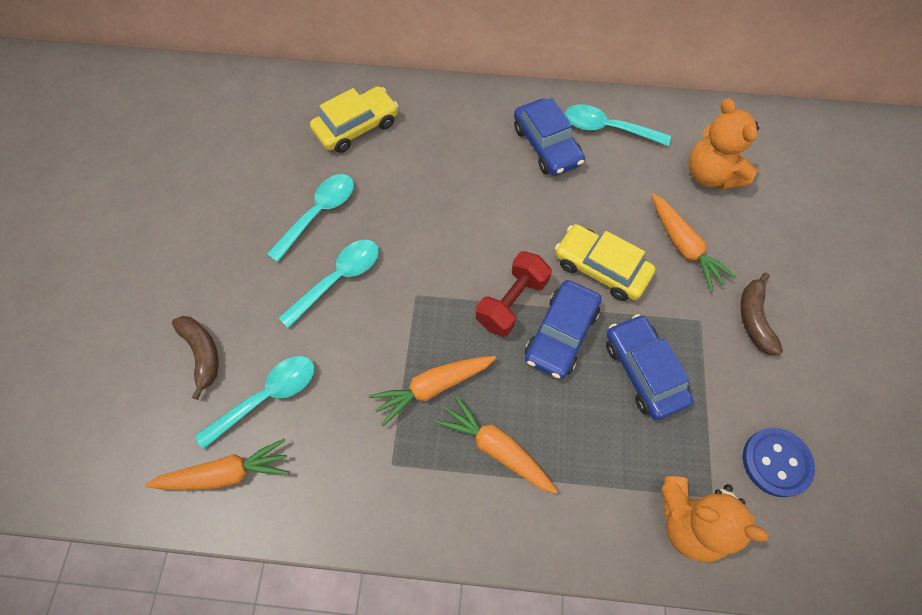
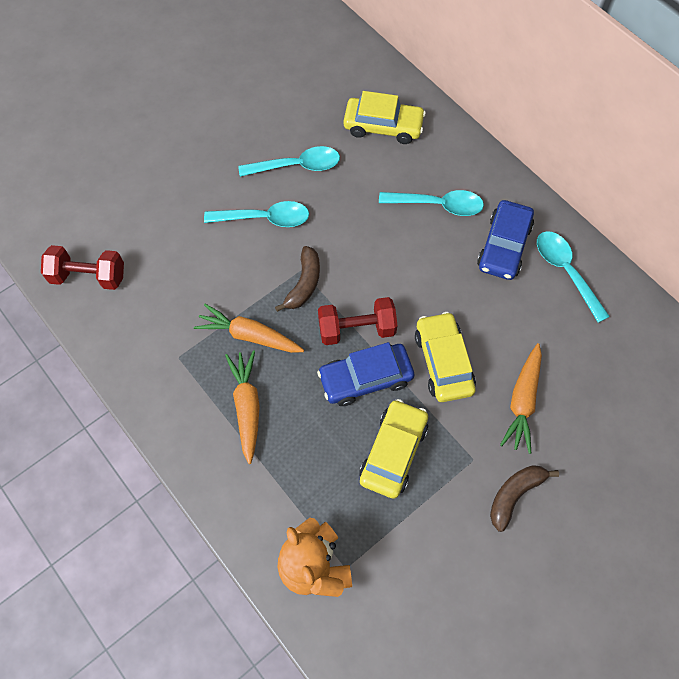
camera: 45 degrees right, 0 degrees up
(202, 354) = (143, 196): brown banana -> brown banana (304, 284)
(226, 473) = (88, 276): orange carrot -> red dumbbell
(267, 397) = (152, 253): turquoise spoon -> turquoise spoon (438, 205)
(643, 371) = (393, 452): blue car -> yellow car
(710, 174) = (608, 371): orange teddy bear -> none
(776, 462) = (414, 593): blue button -> none

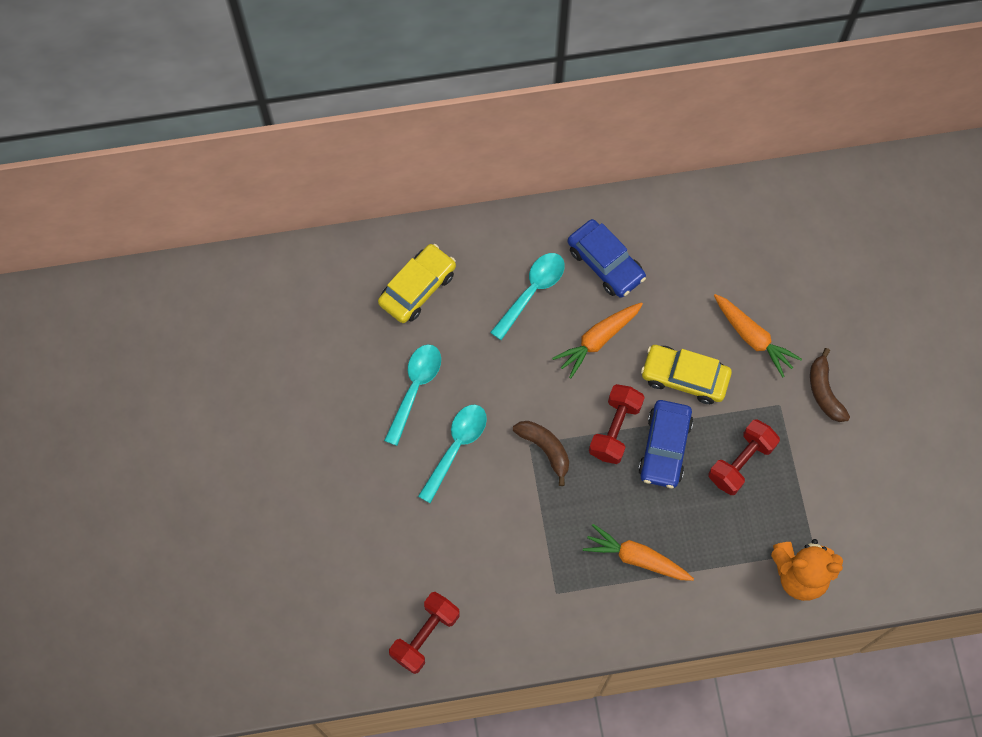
camera: 60 degrees left, 5 degrees up
(249, 335) = (570, 522): orange carrot -> orange carrot (598, 340)
(393, 452) = (740, 462): yellow car -> red dumbbell
(566, 272) = (658, 230): turquoise spoon -> none

